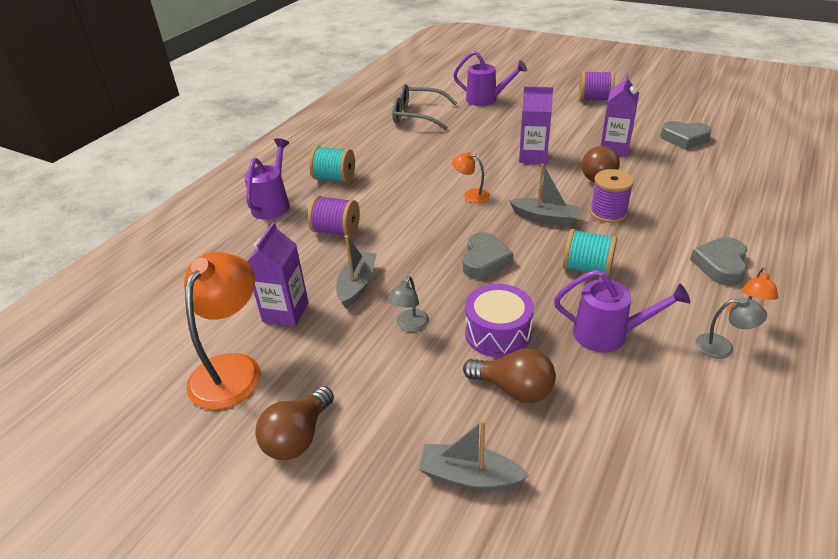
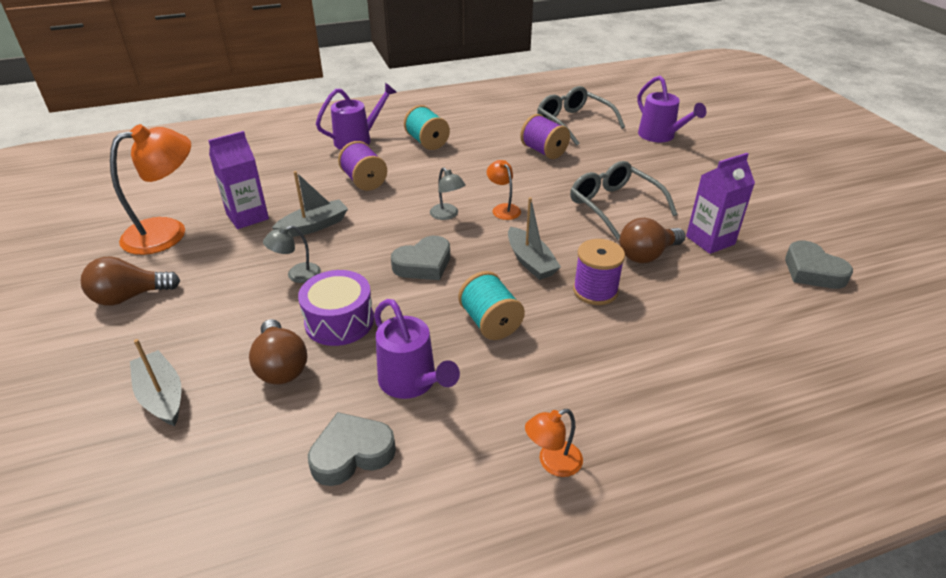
camera: 40 degrees right, 0 degrees up
(533, 157) = (614, 206): purple carton -> grey glasses
(594, 99) = (778, 184): purple spool -> purple spool (544, 151)
(720, 265) = (618, 403): grey heart -> grey heart (351, 453)
(722, 347) = (484, 466): grey lamp -> grey lamp (447, 215)

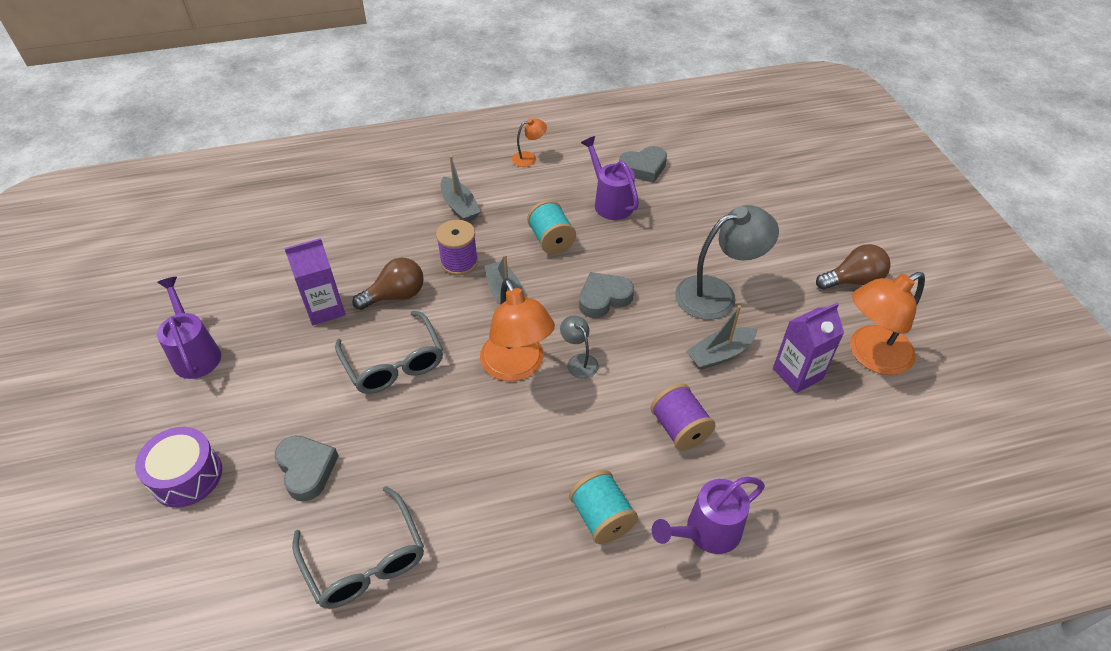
camera: 175 degrees left, 10 degrees up
(162, 396) = (774, 204): grey boat -> grey boat (459, 206)
(281, 366) = (702, 218): brown light bulb -> none
(297, 275) = (717, 294): grey lamp -> grey lamp, size x2.05
(339, 321) = (669, 248): purple drum -> purple drum (187, 476)
(503, 209) = (517, 367): orange lamp -> orange lamp, size x2.05
(544, 151) = (438, 479): purple spool -> none
(660, 136) = (254, 507): purple watering can -> purple watering can (196, 353)
(812, 271) = (262, 269): grey heart -> grey heart (306, 469)

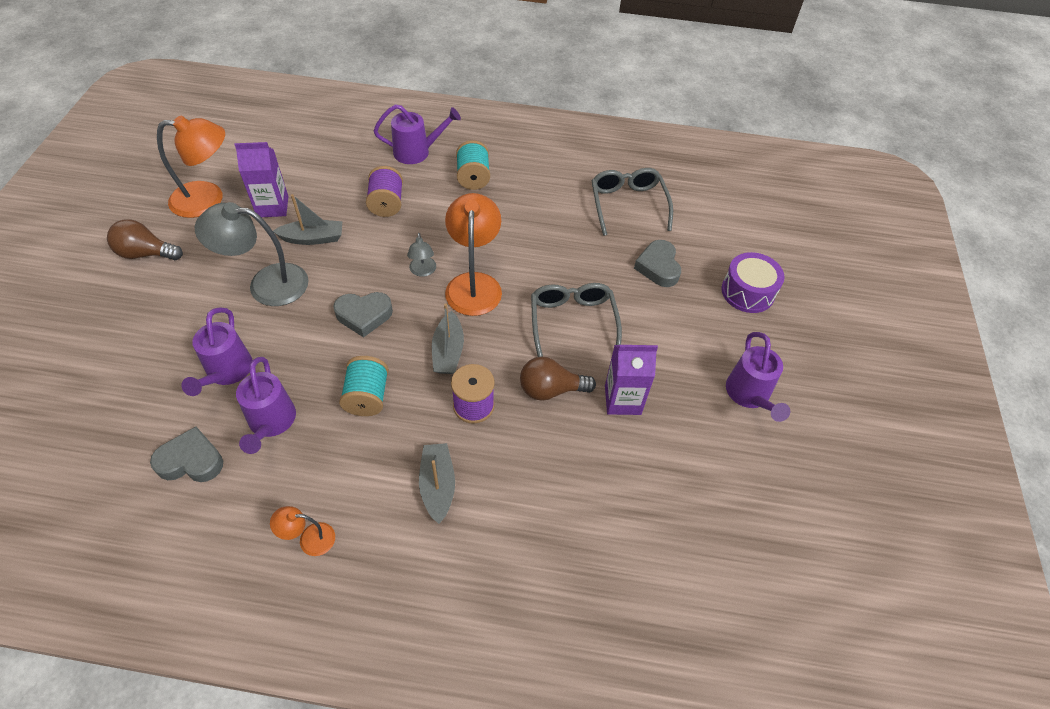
camera: 160 degrees left, 5 degrees up
(675, 220) = (227, 372): none -> purple watering can

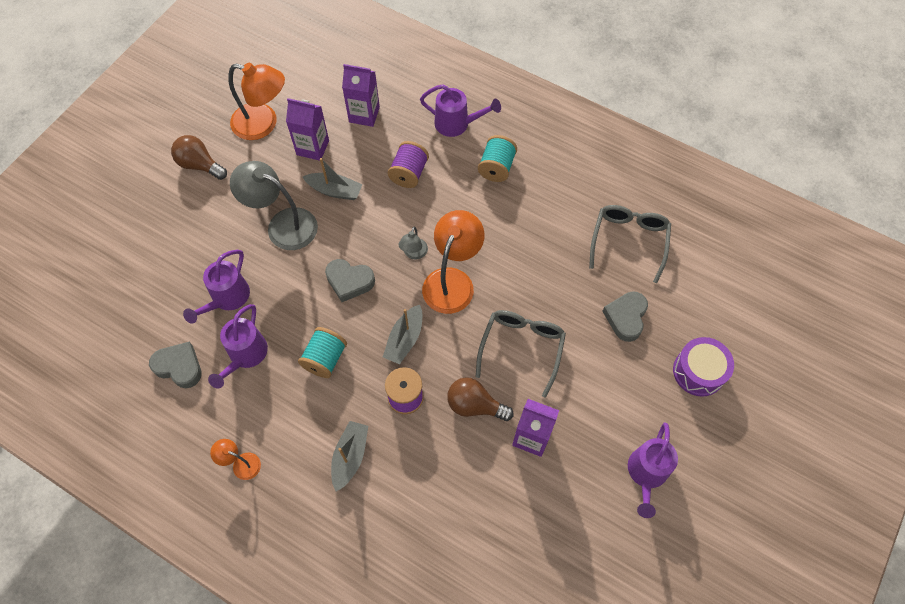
camera: 25 degrees right, 10 degrees up
(317, 166) = (364, 114): none -> purple carton

